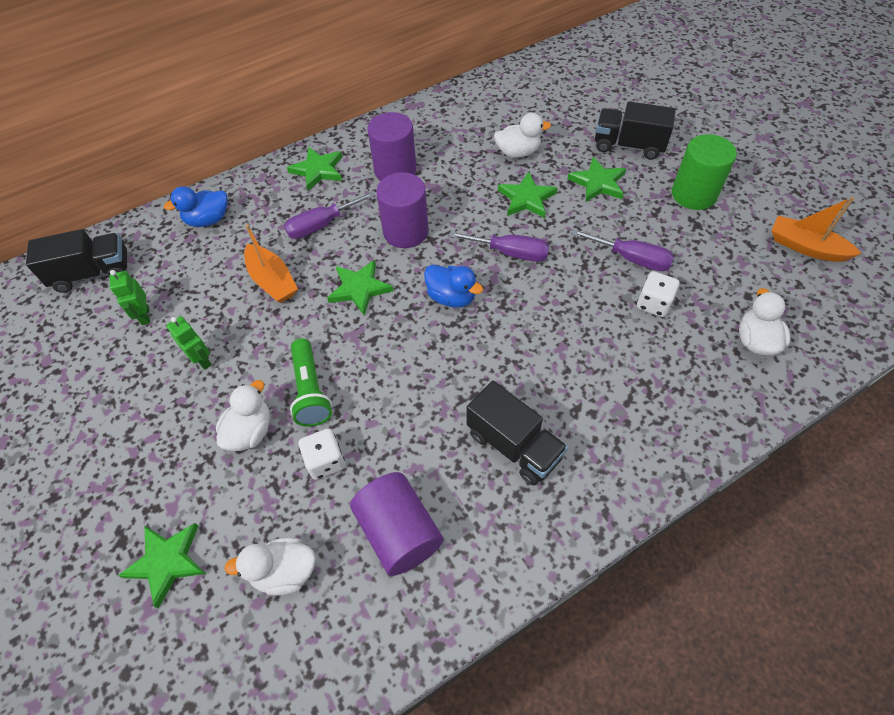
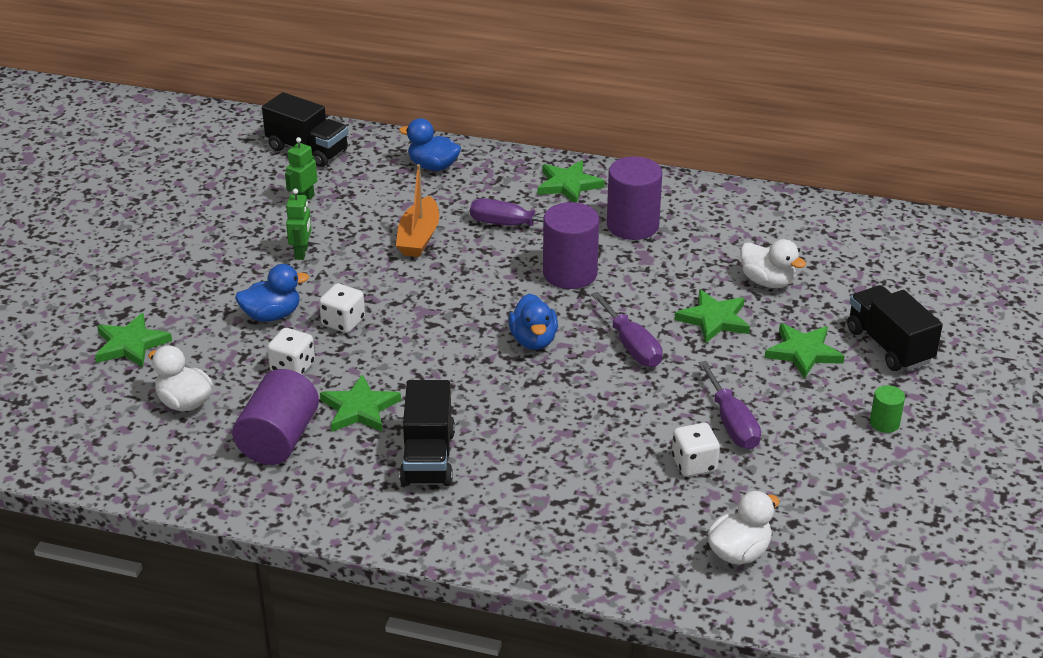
camera: 45 degrees right, 20 degrees down
(250, 431) = (272, 315): white duck -> blue duck
(311, 391) = (343, 322): green flashlight -> white dice
(359, 288) = (473, 286): green star -> green star (359, 409)
(693, 194) = (884, 423): green cylinder -> green cylinder, size x0.49
(806, 247) = (923, 536): orange boat -> none

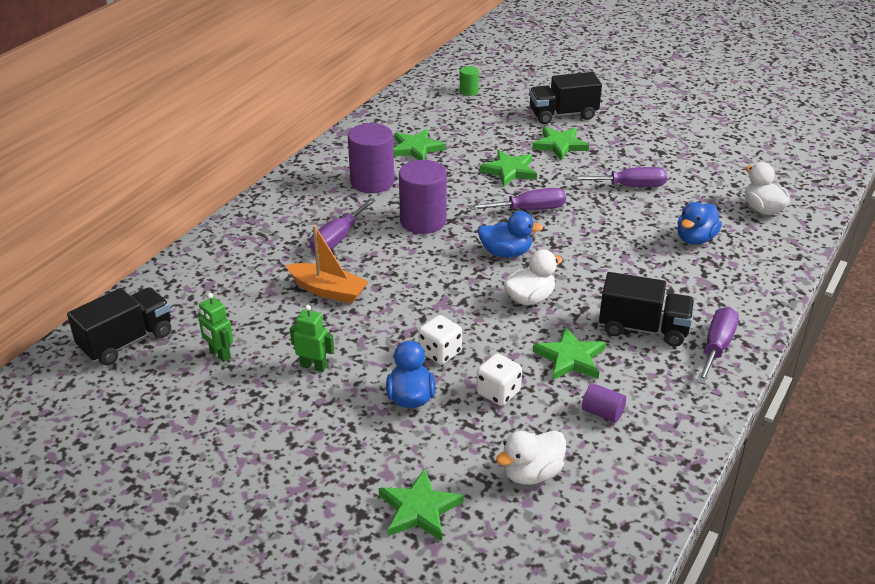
camera: 75 degrees left, 0 degrees up
(279, 439) = (602, 413): purple cylinder -> purple cylinder, size x0.49
(412, 518) = (716, 347): none -> purple screwdriver
(433, 166) = (215, 266): blue duck -> blue duck (695, 239)
(568, 185) = (295, 201): green star -> green star (416, 148)
(694, 464) = (671, 209): white dice -> none
(767, 282) = (473, 141): white duck -> white duck (530, 298)
(884, 423) = (641, 133): green cylinder -> green cylinder (468, 91)

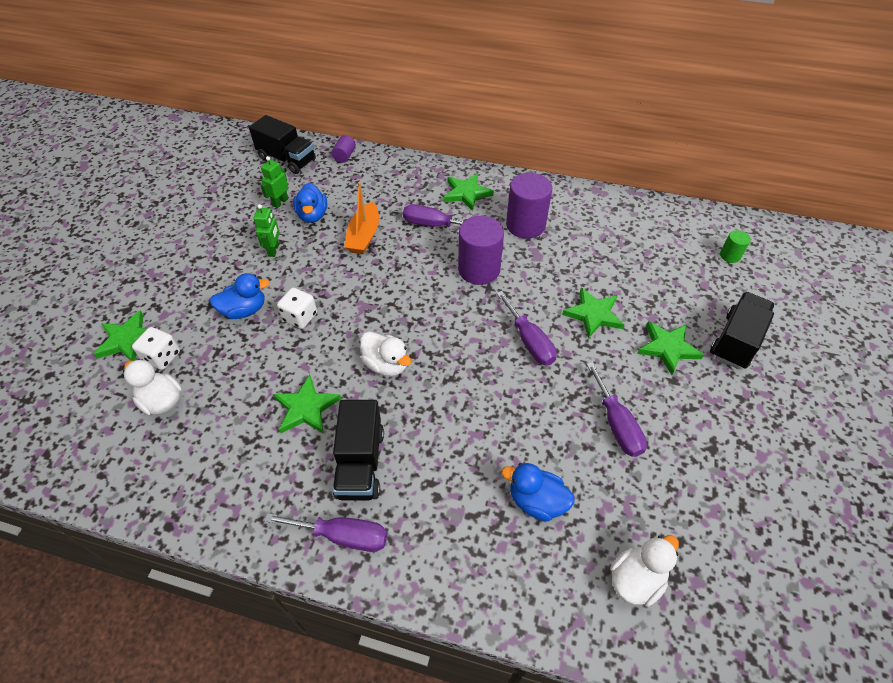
camera: 75 degrees right, 15 degrees up
(416, 148) = (596, 240): green star -> green star (467, 193)
(498, 392) = (255, 363): white dice -> white dice (162, 357)
(506, 253) = (450, 335): blue duck -> blue duck (312, 215)
(563, 115) = (735, 341): black truck -> black truck turned 60 degrees clockwise
(602, 413) = (235, 442): purple cylinder -> purple cylinder (344, 156)

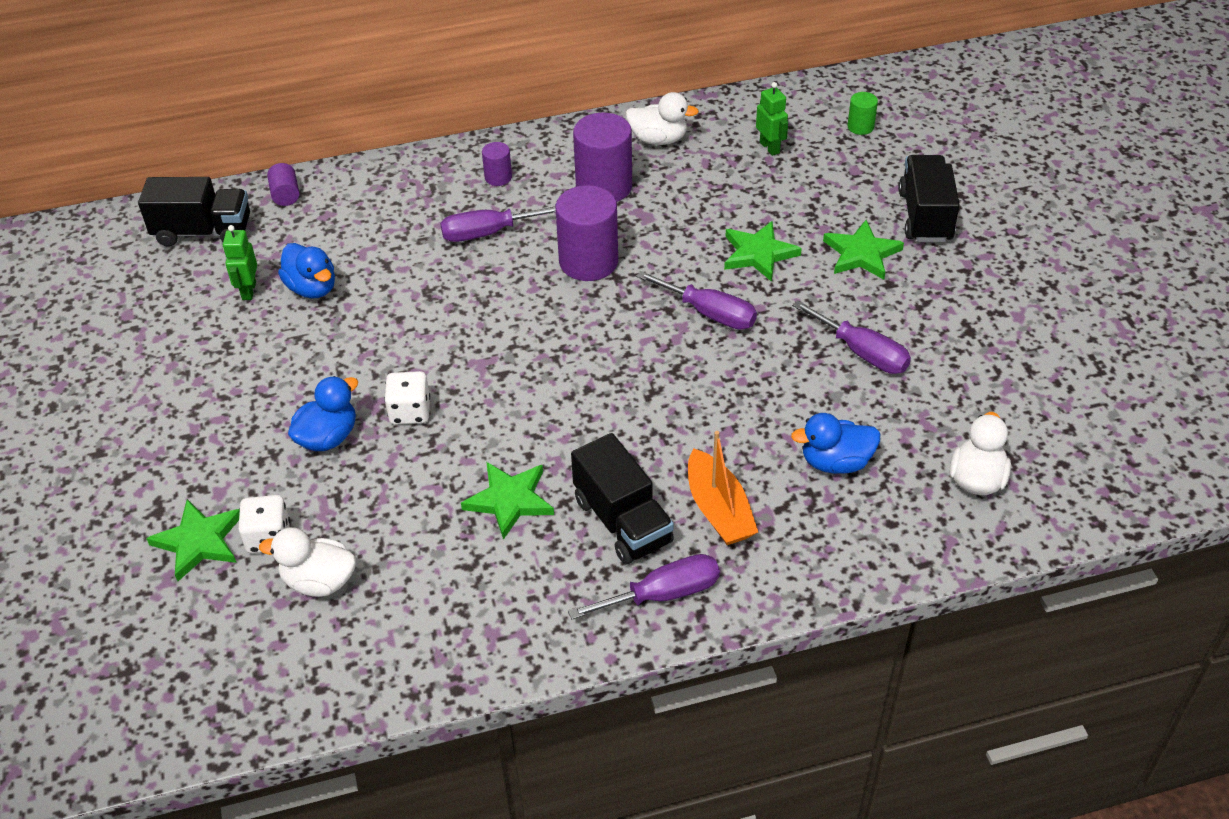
camera: 30 degrees left, 5 degrees down
(274, 250) = (298, 352): green robot -> green robot (770, 147)
(364, 236) = (407, 284): orange boat -> orange boat (718, 509)
(386, 364) = (565, 412): white duck -> white duck (658, 139)
(467, 193) = (498, 177): green star -> purple cylinder

